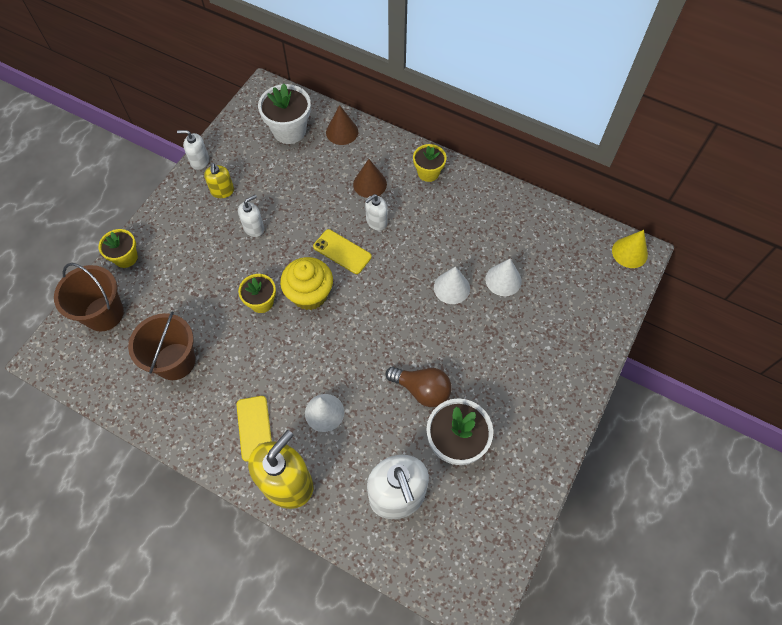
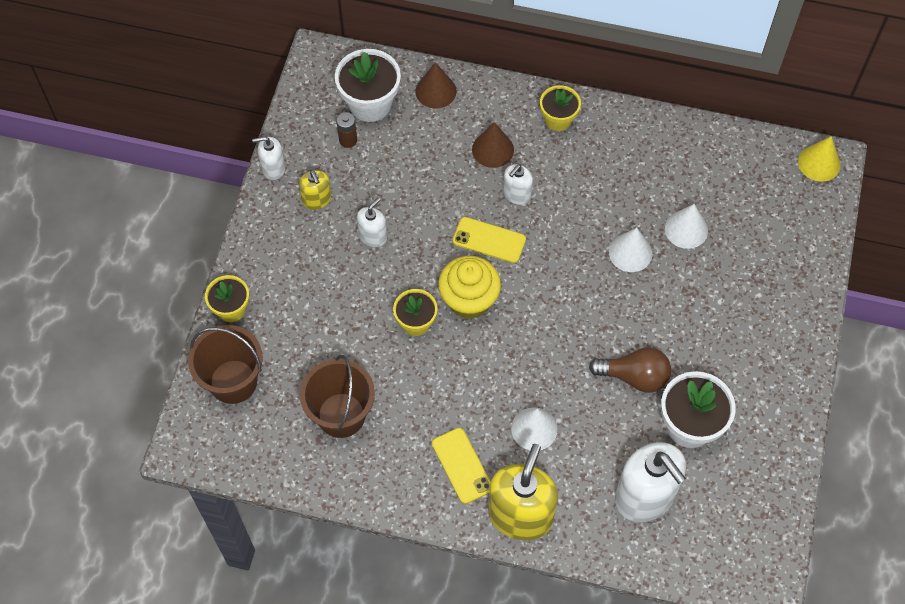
camera: 15 degrees left, 0 degrees up
(263, 153) = (348, 140): none -> brown battery

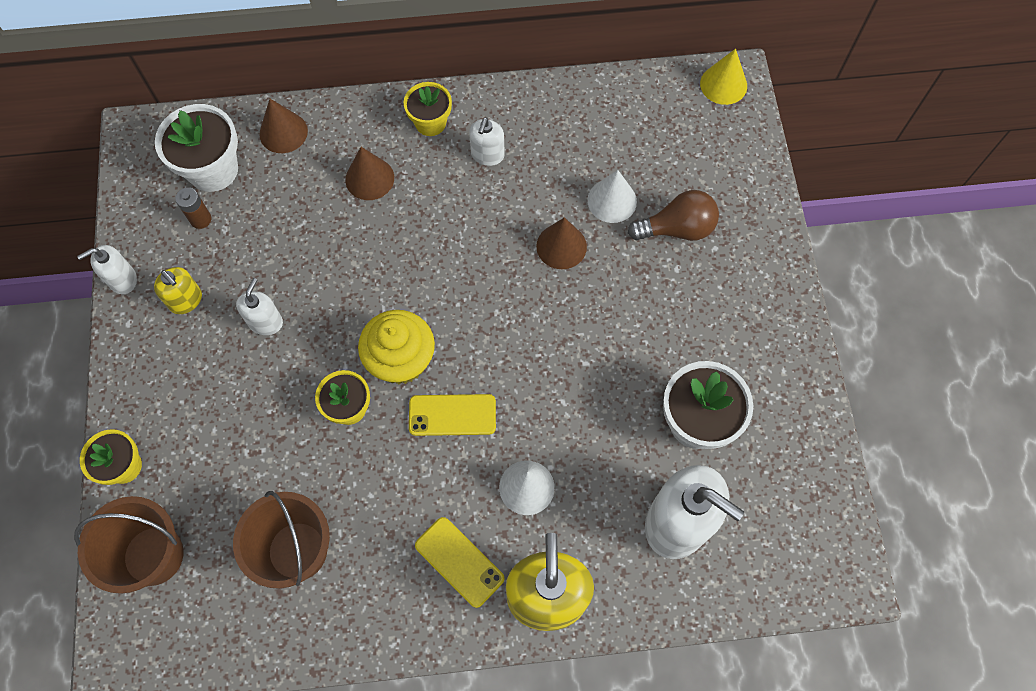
camera: 20 degrees left, 5 degrees up
(489, 240) = (400, 283): yellow phone -> yellow phone (452, 415)
(517, 194) = (413, 220): white soap dispenser -> white soap dispenser (487, 155)
(630, 252) = (561, 246): white cone -> brown cone
(634, 376) = (616, 386): brown light bulb -> brown light bulb (677, 229)

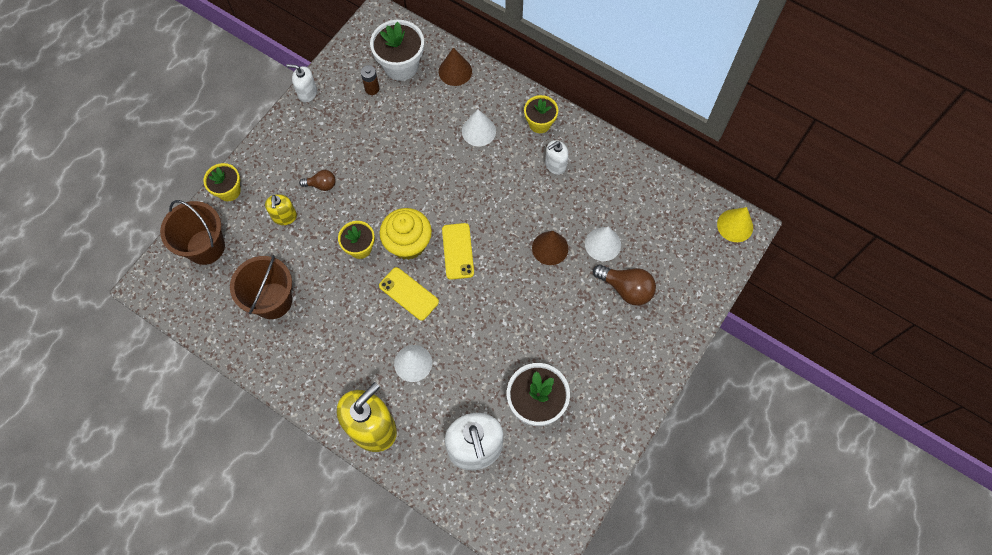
camera: 40 degrees right, 0 degrees up
(186, 300) = (328, 127): yellow soap dispenser -> yellow soap dispenser (284, 217)
(237, 372) = (321, 185): none -> brown light bulb
(265, 322) = (357, 169): white soap dispenser -> none
(369, 178) = (478, 131): brown cone -> white cone
(459, 562) = (345, 372): yellow phone -> yellow phone (458, 251)

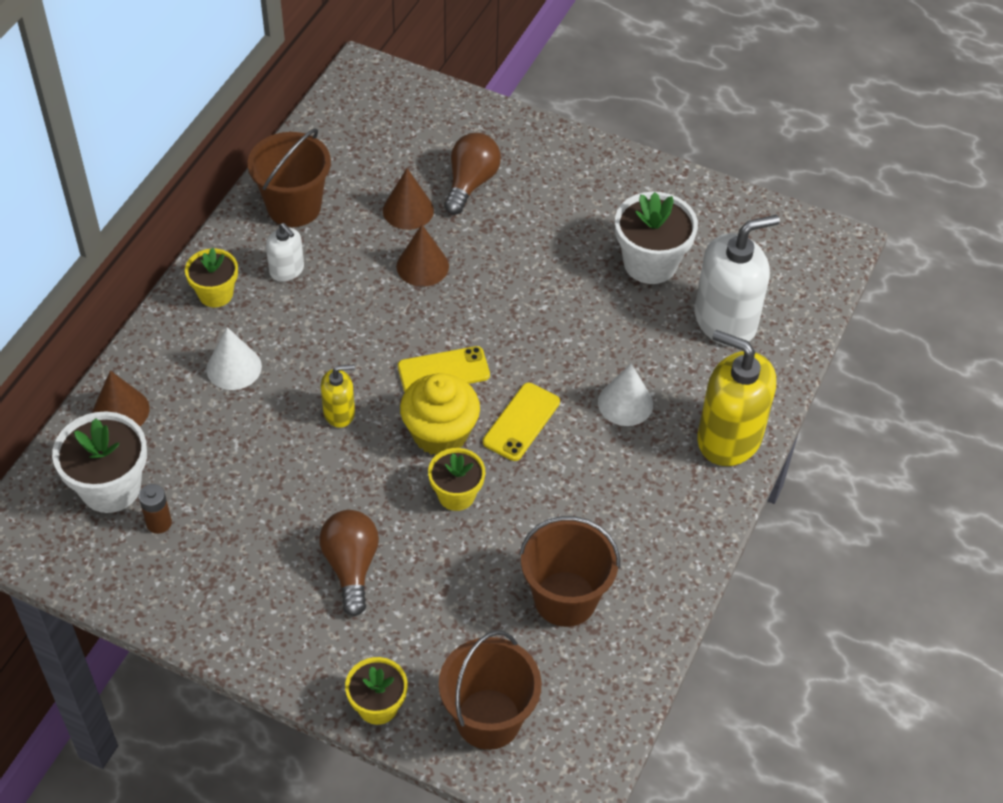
camera: 100 degrees left, 15 degrees down
(284, 217) = (416, 610): yellow soap dispenser -> yellow soap dispenser (339, 412)
(307, 93) = (170, 620): white soap dispenser -> none
(321, 185) = (351, 566): brown light bulb -> brown light bulb, size x1.68
(602, 244) = (408, 210): white cone -> brown cone
(612, 173) = (294, 207): none -> brown bucket
(735, 225) = (362, 81): yellow cone -> none

